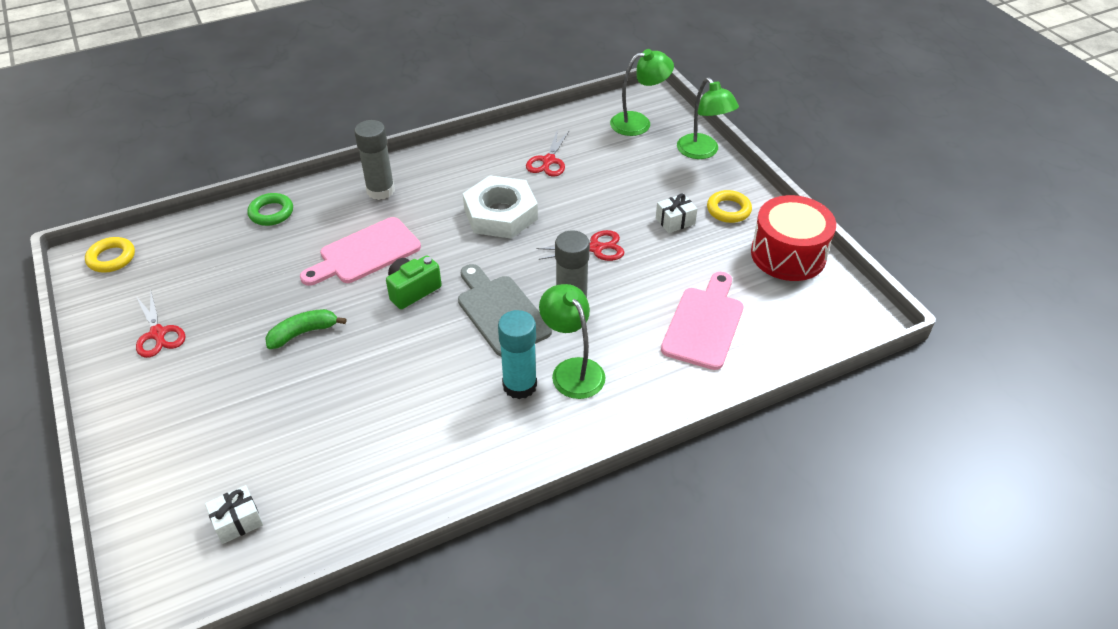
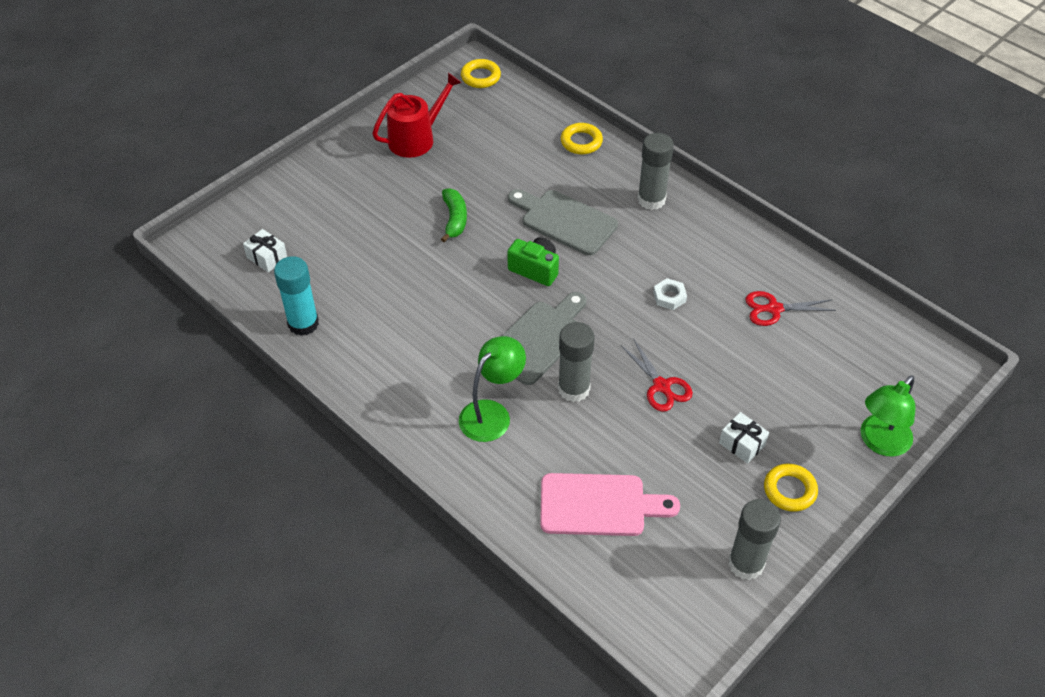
camera: 70 degrees right, 5 degrees up
(158, 334) = (416, 139): red scissors -> red watering can
(271, 213) = (581, 142): green ring -> yellow ring
(303, 333) = (454, 219): green banana -> green banana turned 45 degrees clockwise
(365, 253) = (564, 221): pink cutting board -> grey cutting board
(500, 214) = (669, 297): white nut -> white nut, size x0.43
(519, 385) = (458, 380): turquoise glue stick -> turquoise glue stick (303, 323)
(638, 122) = (894, 368): green lamp -> none
(788, 254) = (746, 563): red drum -> grey glue stick

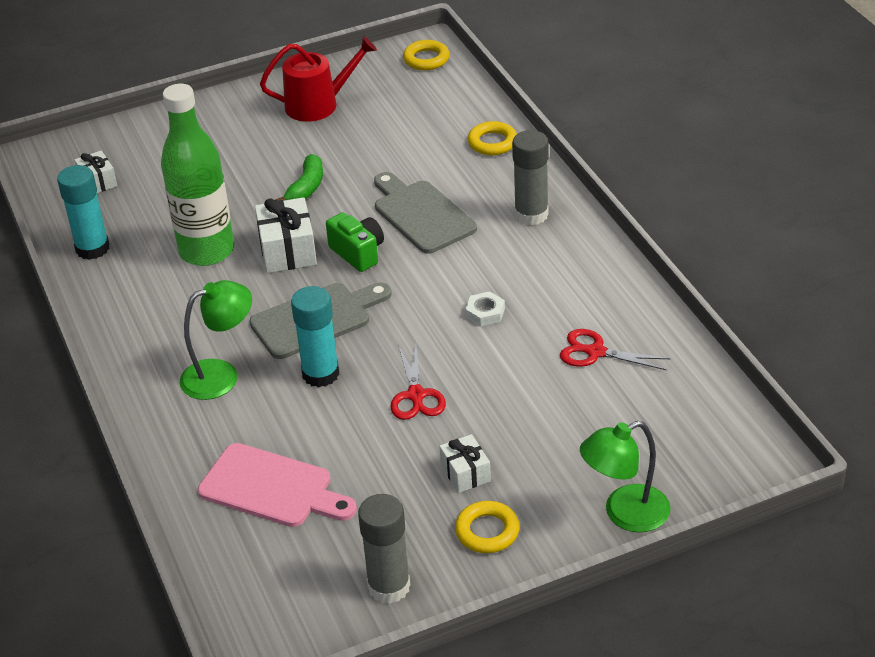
camera: 25 degrees right, 10 degrees down
(406, 300) = (207, 251): none -> green bottle
(475, 282) = (287, 250): none -> white gift
(573, 389) = (320, 374): grey glue stick -> turquoise glue stick

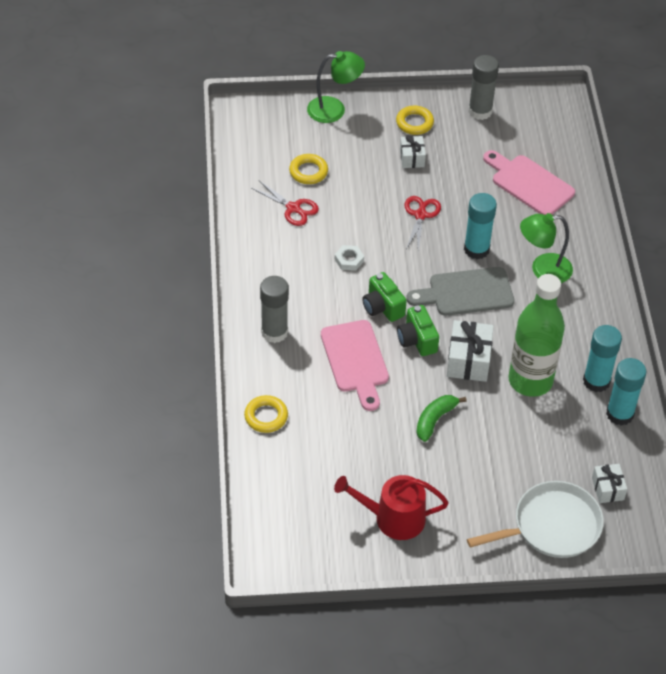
camera: 165 degrees left, 10 degrees up
(126, 272) = (596, 381): none -> turquoise glue stick
(152, 139) = (552, 526): none -> white pan
(416, 274) = (382, 307): none -> green camera
(421, 214) = (356, 360): grey cutting board -> pink cutting board
(426, 59) = (273, 545): yellow ring -> yellow ring (308, 172)

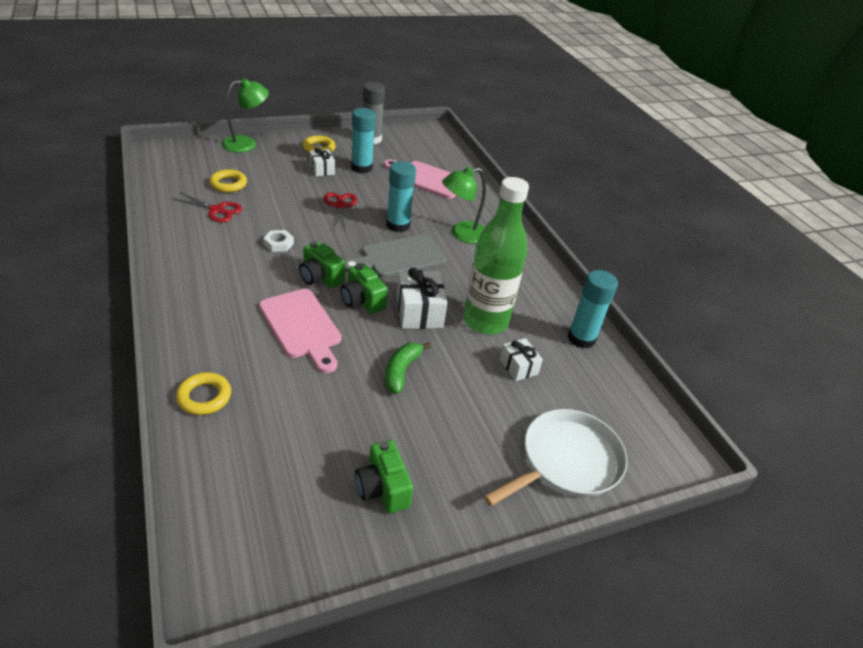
camera: 20 degrees left, 10 degrees down
(274, 332) = (207, 311): grey glue stick -> none
(393, 518) = (382, 488): red watering can -> green camera
(596, 381) = (547, 313): turquoise glue stick -> turquoise glue stick (361, 168)
(607, 489) = (604, 410): white gift -> white gift (518, 366)

